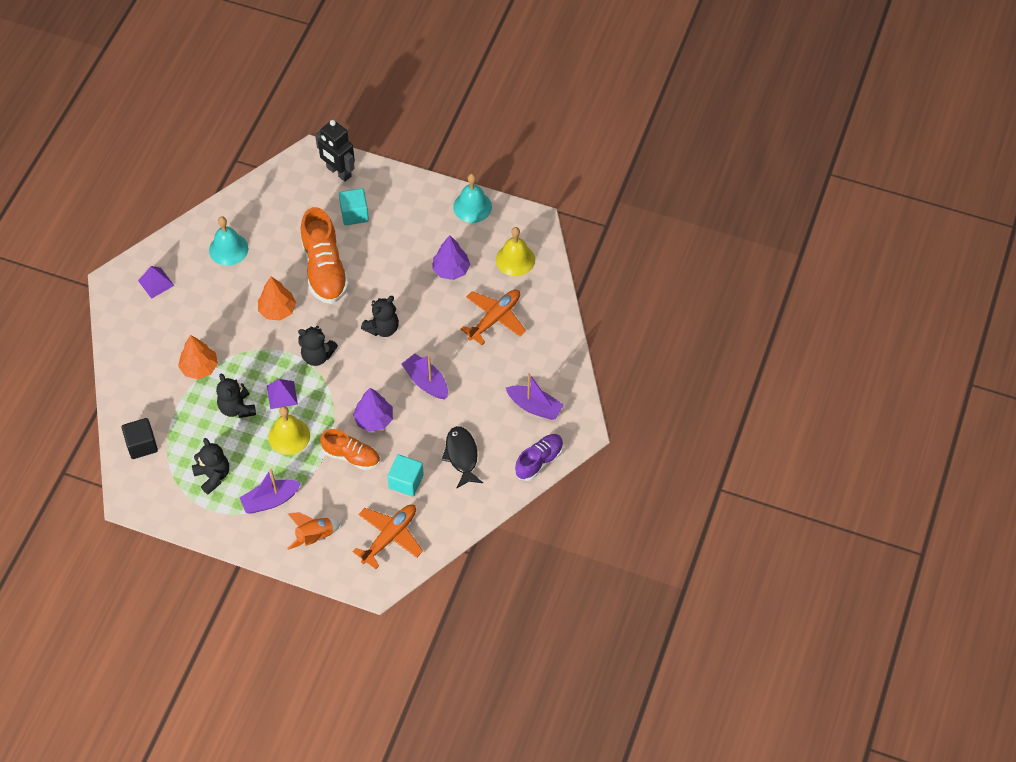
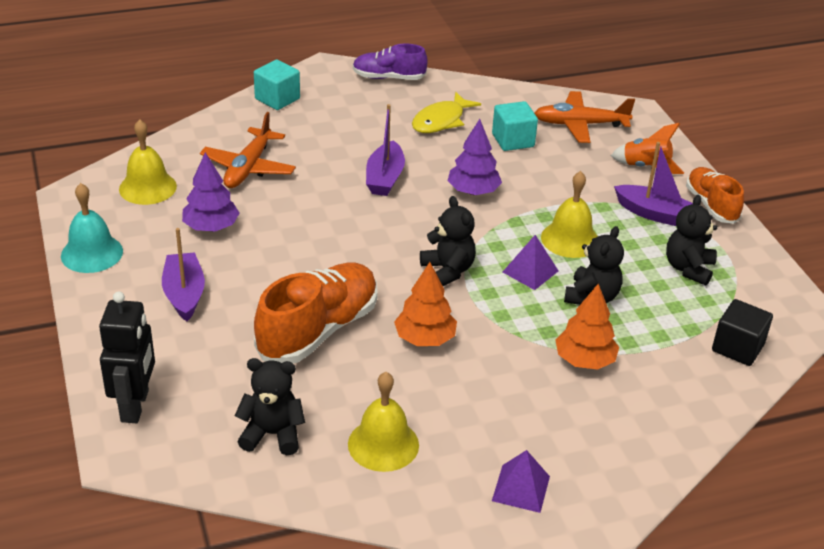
camera: 130 degrees left, 20 degrees down
(228, 249) = (383, 444): turquoise bell -> yellow bell
(351, 456) = (533, 186): orange shoe -> orange shoe (711, 205)
(354, 214) = (199, 350): turquoise cube -> turquoise cube (277, 99)
(382, 328) = (352, 240): black teddy bear -> black teddy bear (272, 434)
(462, 456) = (441, 121): black fish -> yellow fish
(495, 318) = (248, 168): orange plane -> orange plane turned 75 degrees counterclockwise
(534, 407) = (331, 102): purple boat -> purple boat (184, 294)

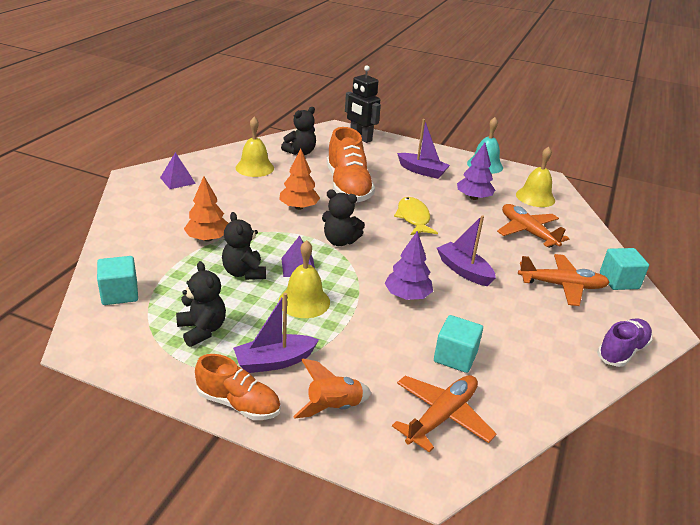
camera: 130 degrees right, 5 degrees down
(330, 123) = (562, 286): none -> orange plane
(441, 121) = (521, 337): yellow fish -> yellow fish (413, 218)
(737, 347) = (120, 294): black cube -> turquoise cube

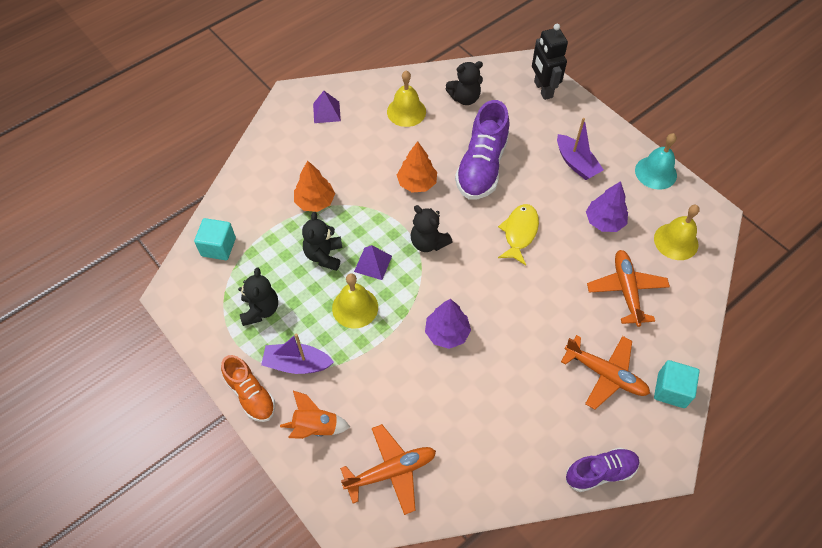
camera: 30 degrees right, 25 degrees up
(348, 187) = (481, 167): orange shoe -> purple shoe
(455, 357) = (442, 417): turquoise cube -> none
(464, 271) = (521, 321): purple boat -> none

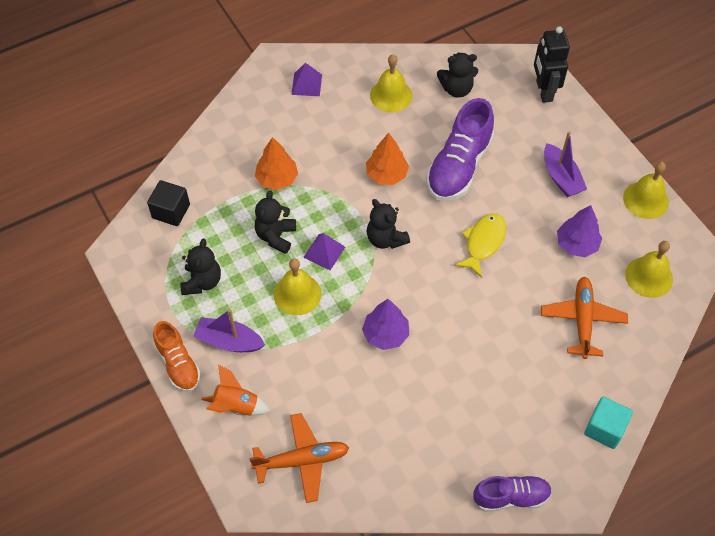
camera: 10 degrees right, 0 degrees up
(218, 247) = (171, 211): turquoise cube -> black cube
(605, 374) = (539, 402): orange plane -> none
(655, 172) = (645, 200): turquoise bell -> yellow bell

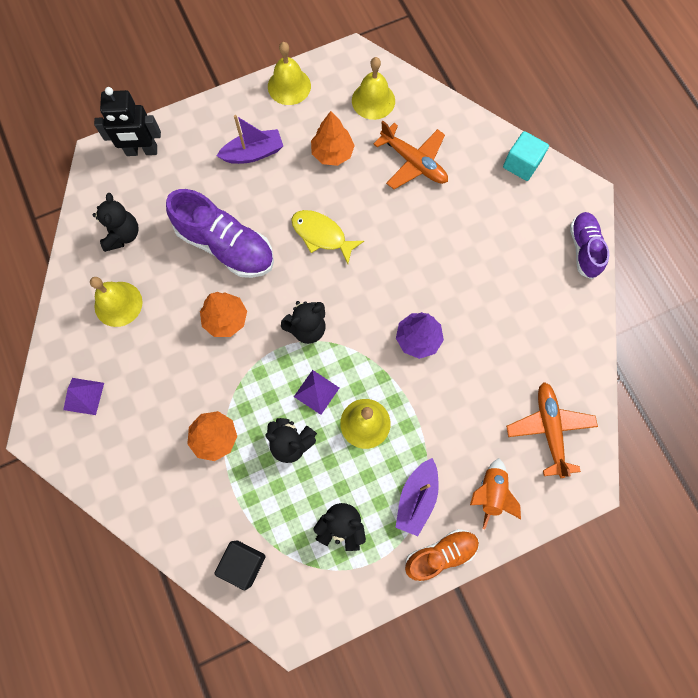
camera: 85 degrees left, 15 degrees up
(576, 244) = (332, 153): purple tree -> orange tree
(582, 320) = (414, 162): orange plane -> orange plane turned 150 degrees counterclockwise

